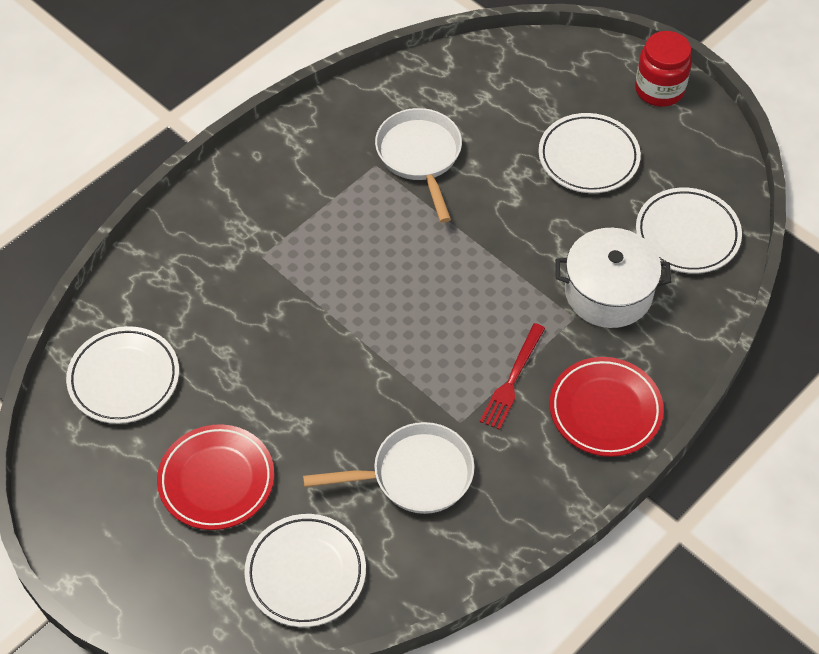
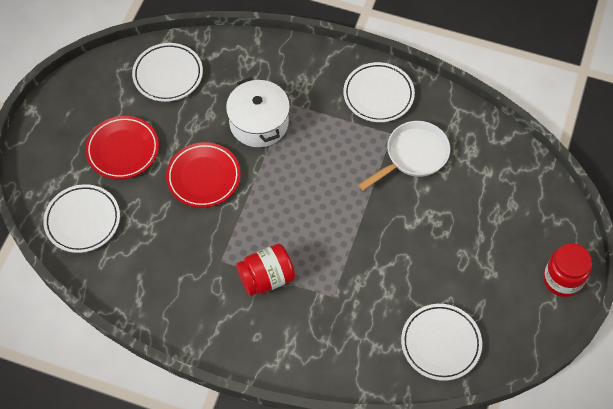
camera: 65 degrees right, 5 degrees up
(415, 475) = (172, 251): white pan -> none
(512, 379) = (266, 278): red fork -> red jar
(588, 157) = (472, 256): white plate -> white plate (378, 95)
(605, 410) = (269, 342): red plate -> red plate (203, 177)
(608, 292) = (364, 310): white pot -> white pot (259, 123)

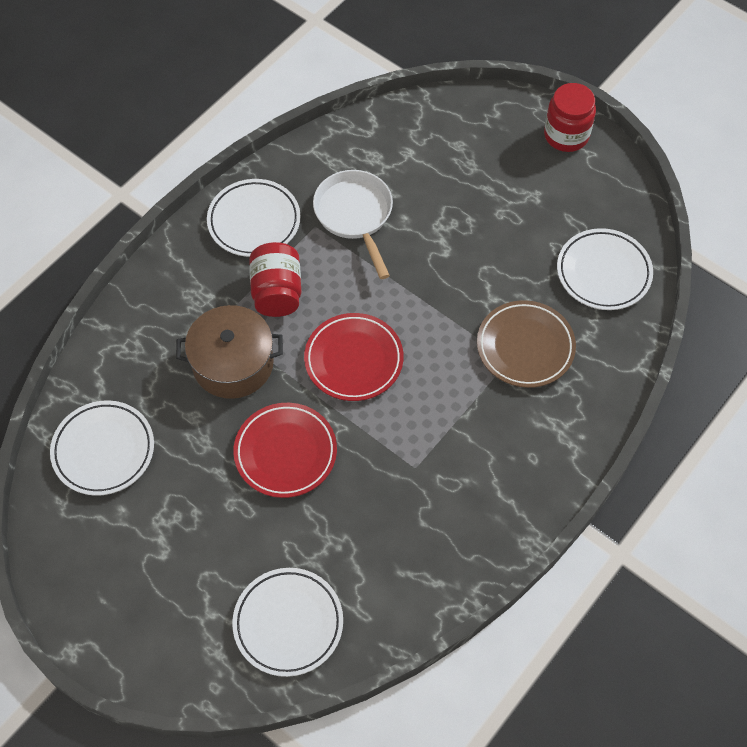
camera: 70 degrees left, 0 degrees up
(123, 150) = (198, 541): red plate -> red plate (354, 360)
(259, 123) = (233, 364): white pot -> brown pot
(266, 278) = (458, 423): red jar -> red jar (277, 292)
(348, 305) = (525, 347): none -> brown plate

